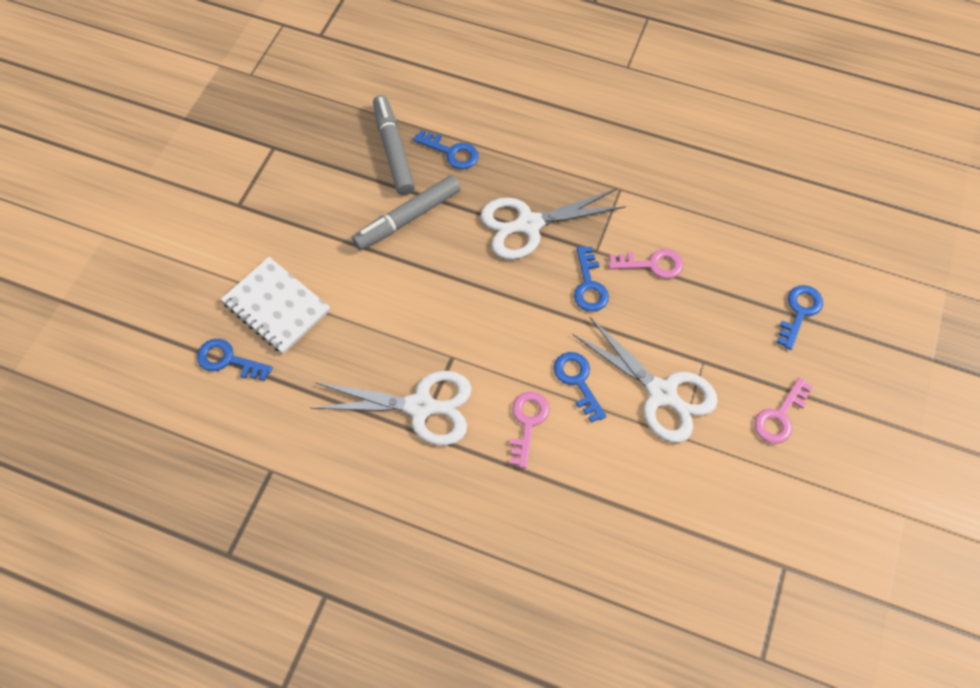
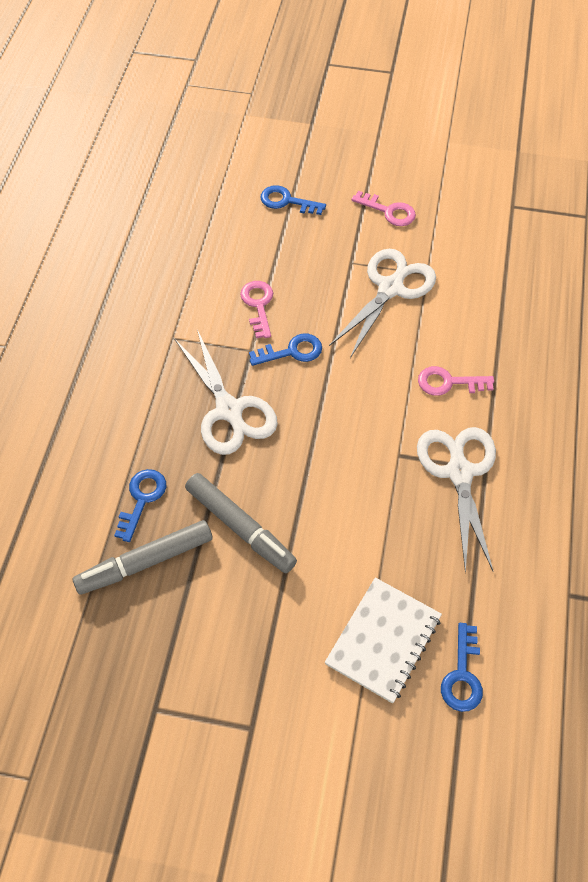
camera: 100 degrees left, 5 degrees down
(577, 381) = (396, 349): blue key -> none

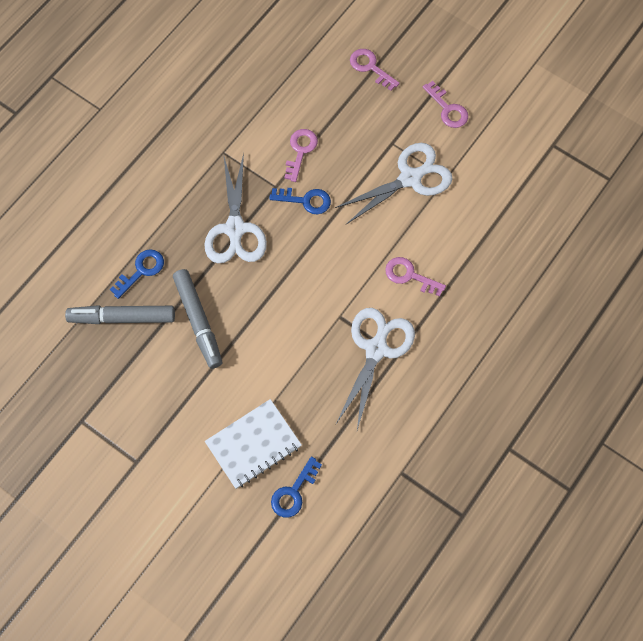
camera: 25 degrees right, 10 degrees up
(287, 201) = (370, 67): blue key -> pink key

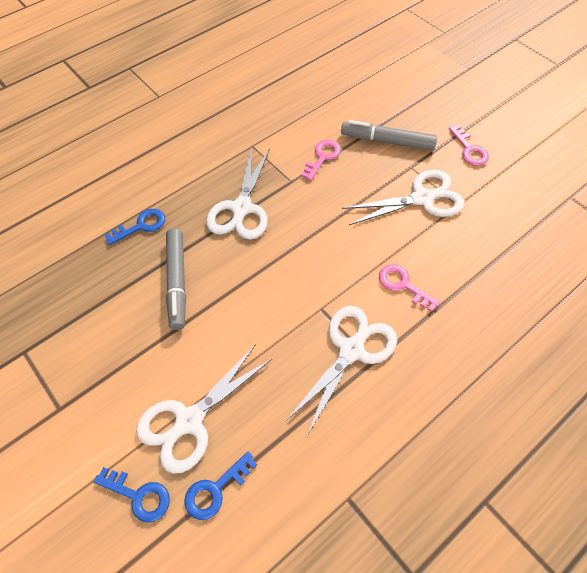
camera: 15 degrees right, 10 degrees down
(122, 318) = (106, 263): grey marker -> grey marker (387, 141)
(253, 444) = (189, 421): white notebook -> white scissors
(305, 200) = (315, 198): blue key -> blue key (138, 495)
(370, 67) = (403, 106): pink key -> none

